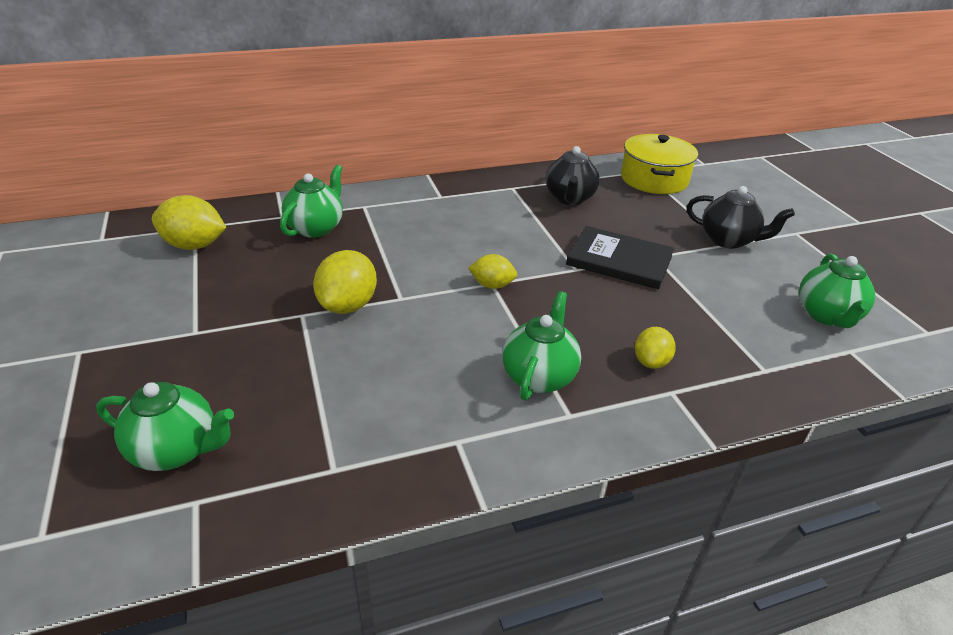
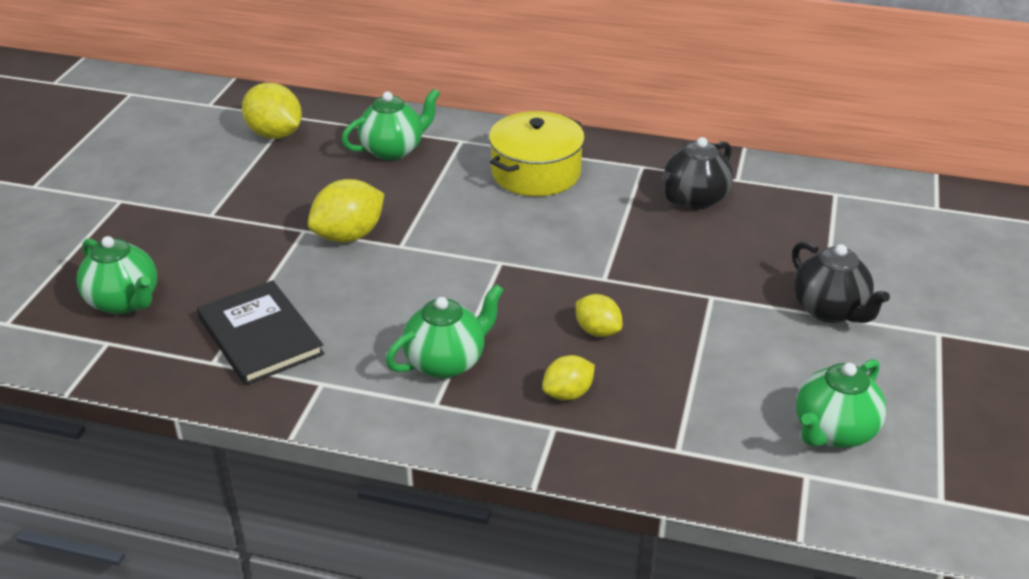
camera: 35 degrees right, 0 degrees up
(492, 285) = (498, 264): yellow lemon -> yellow lemon (597, 331)
(619, 261) = (663, 287): black book -> black book (260, 336)
(654, 179) = (835, 208): yellow pot -> yellow pot (536, 173)

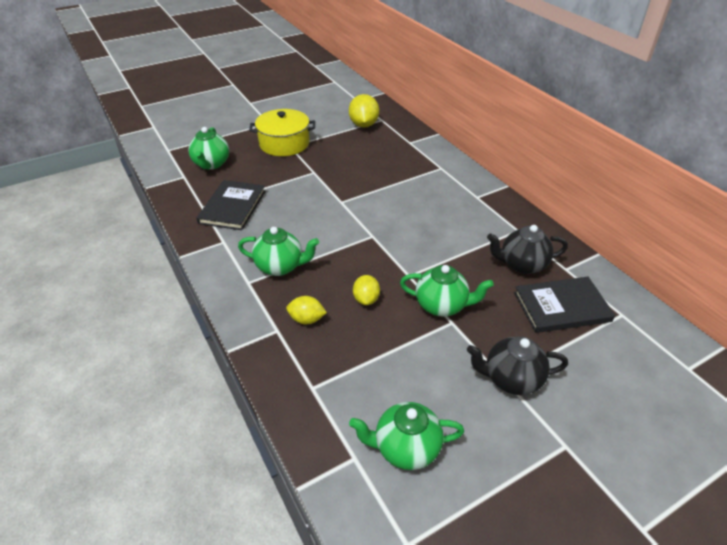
camera: 45 degrees right, 5 degrees up
(349, 235) = (327, 185): yellow lemon -> none
(393, 150) = (403, 156): green teapot -> green teapot (442, 305)
(536, 173) = (454, 203): yellow pot -> yellow pot (284, 143)
(782, 218) = (561, 307): none -> black book
(830, 310) = (511, 379): black teapot -> black teapot turned 75 degrees clockwise

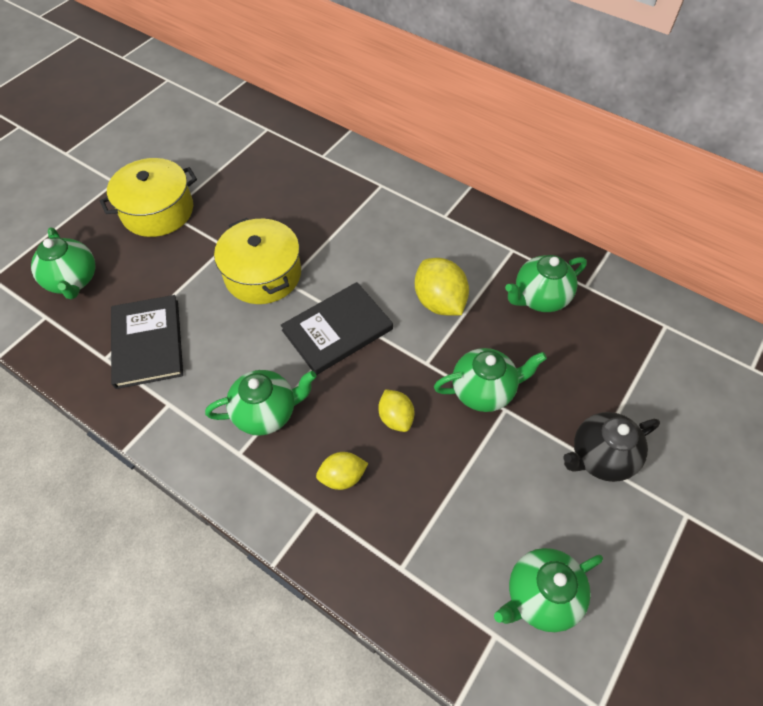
camera: 25 degrees left, 15 degrees up
(328, 193) = (263, 274): none -> yellow pot
(363, 125) = (248, 144): yellow lemon -> yellow lemon (439, 302)
(522, 264) = (539, 298): black teapot -> green teapot
(561, 307) = (605, 340): black book -> black book (337, 330)

